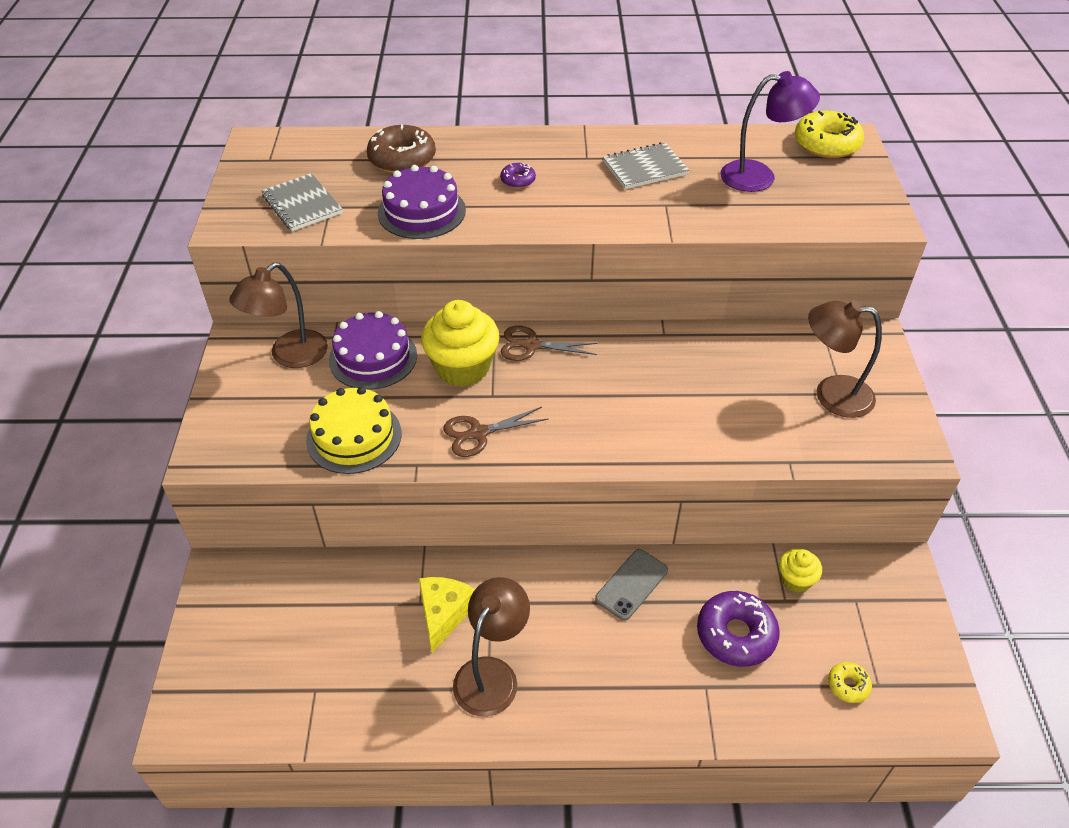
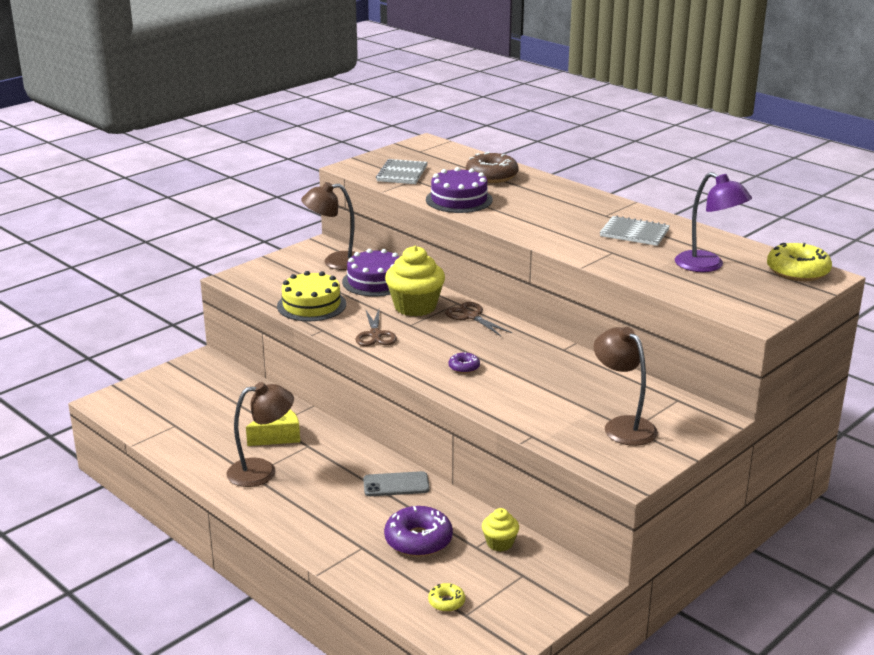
camera: 45 degrees right, 20 degrees down
(479, 433) = (375, 335): brown scissors -> brown scissors turned 120 degrees counterclockwise
(518, 180) = (541, 208): purple donut -> purple donut (464, 367)

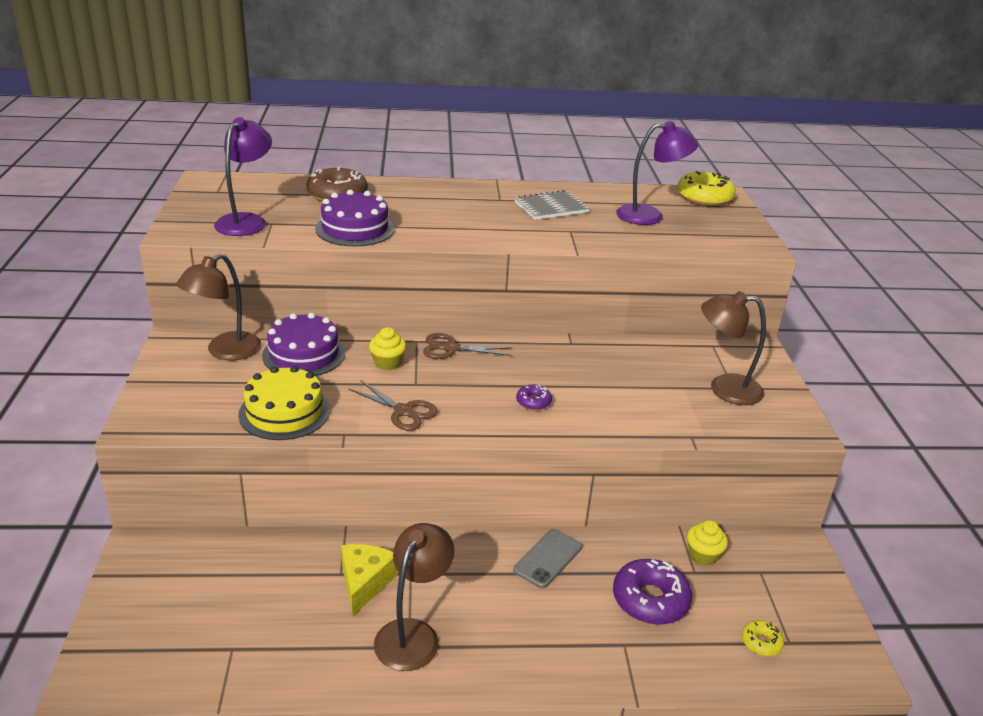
camera: 50 degrees left, 5 degrees up
(402, 174) = (246, 221): grey notebook -> purple lamp
(415, 307) = (387, 363): yellow cupcake -> yellow cupcake, size x0.52

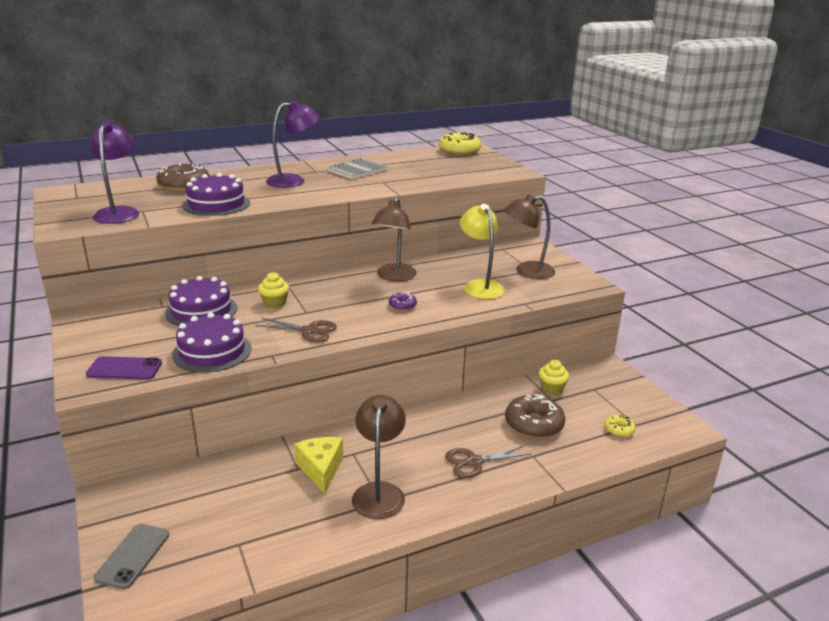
camera: 20 degrees left, 5 degrees down
(185, 411) = (124, 369): none -> purple phone
(225, 351) = (131, 322): brown lamp -> brown lamp (394, 277)
(284, 412) = (212, 351): yellow cake -> purple cake
(451, 348) = (318, 285): brown scissors -> brown scissors (474, 462)
(548, 558) = (448, 417): grey phone -> grey phone (133, 556)
(648, 396) = (480, 286): none -> yellow lamp
(650, 216) = (431, 166): purple lamp -> purple lamp (293, 181)
(650, 600) = (534, 424): purple donut -> brown donut

